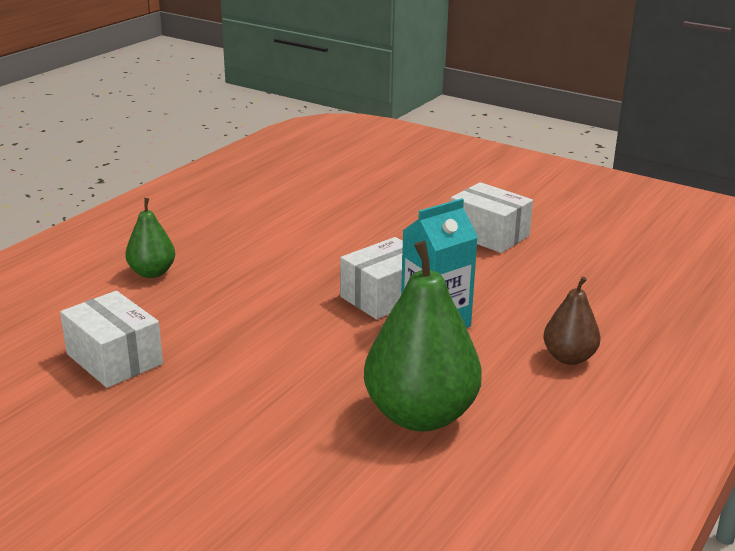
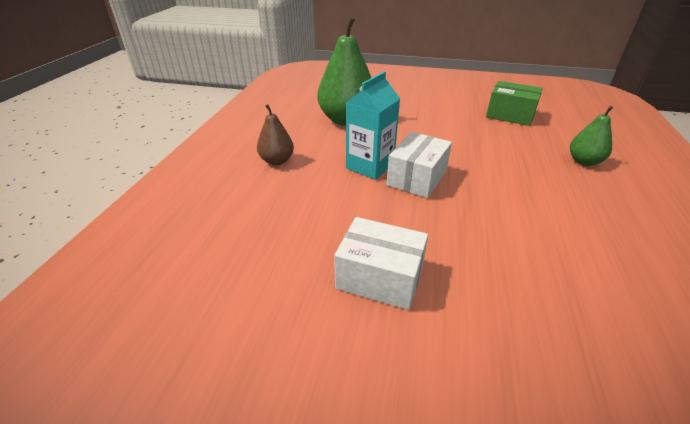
camera: 160 degrees right, 10 degrees up
(114, 359) = (510, 115): white box -> green box

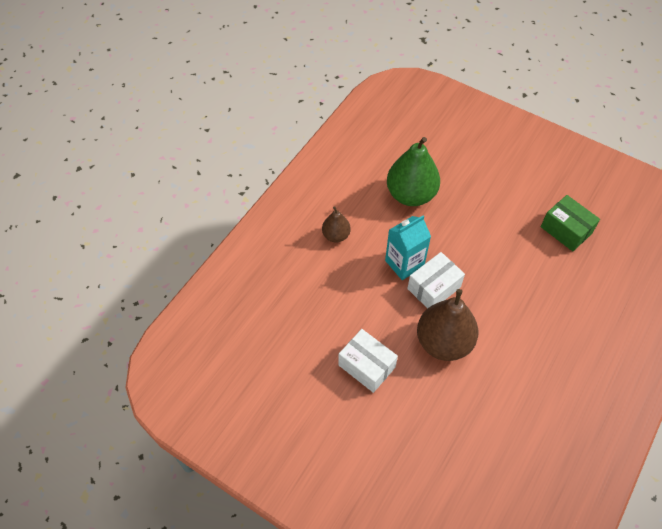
camera: 20 degrees right, 20 degrees up
(466, 223) = (444, 342): none -> brown pear
(584, 161) = (581, 311): green pear -> none

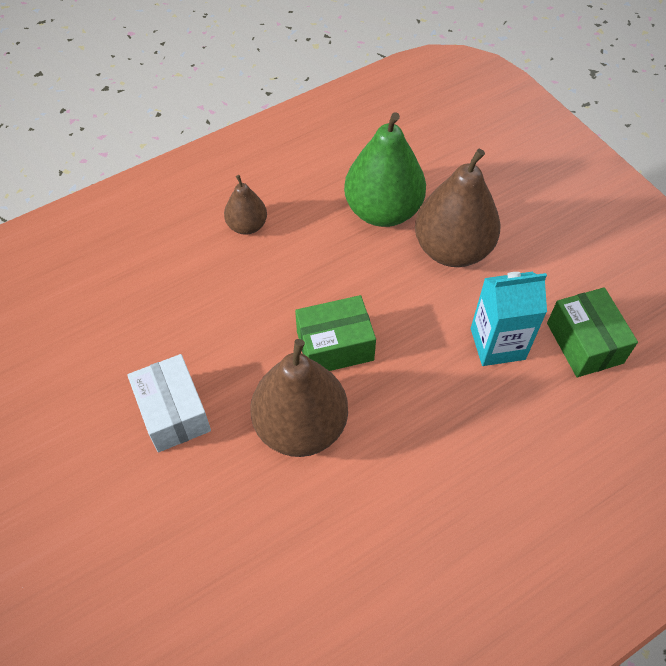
camera: 25 degrees right, 0 degrees up
(404, 263) = (315, 297): turquoise carton -> turquoise carton (497, 344)
(434, 288) = (335, 346): white box -> green box
(464, 203) = (452, 249): none -> brown pear

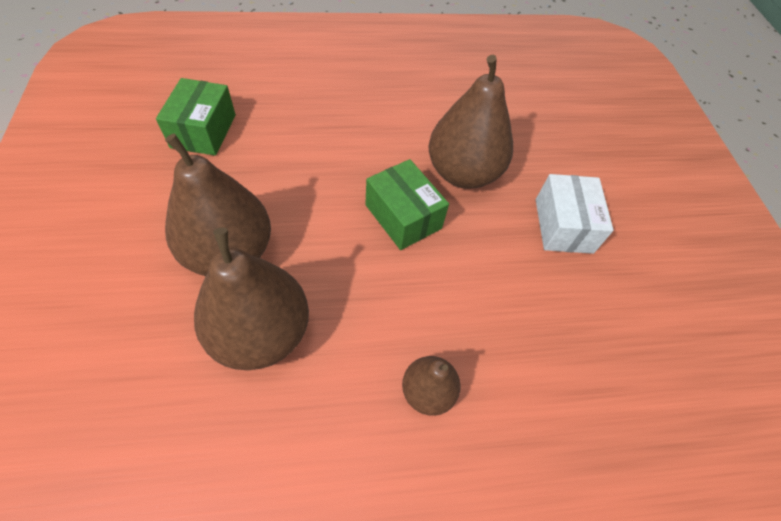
camera: 160 degrees left, 0 degrees up
(335, 346) = (403, 216): green box -> green box turned 45 degrees clockwise
(383, 211) = (261, 333): green pear -> brown pear
(497, 344) = (269, 159): turquoise carton -> none

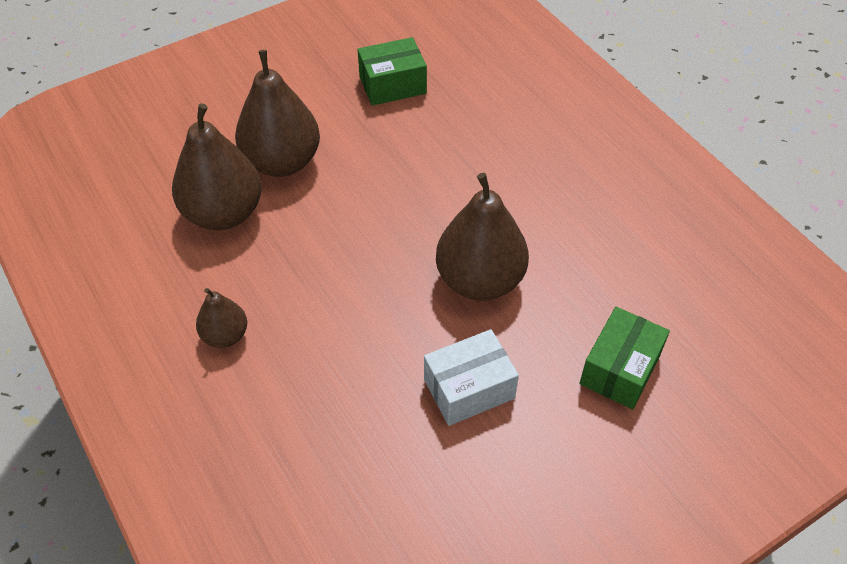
camera: 70 degrees right, 5 degrees down
(403, 216) = (391, 254): green box -> green box (620, 369)

